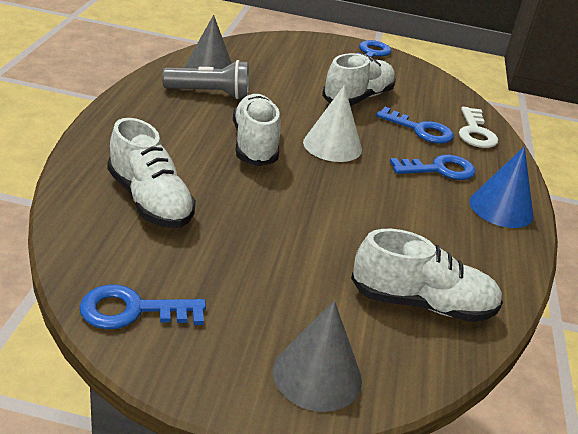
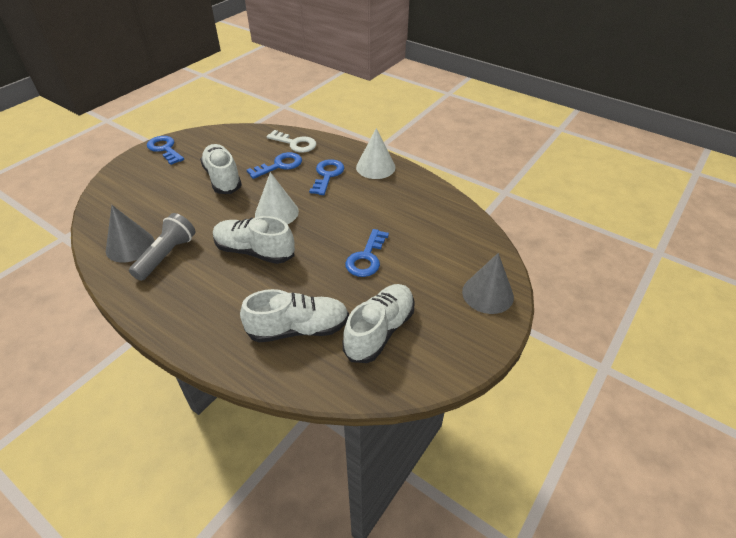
camera: 60 degrees left, 10 degrees up
(133, 310) = (413, 365): blue key -> blue key (366, 258)
(422, 303) = (445, 232): white shoe -> white shoe (379, 331)
(501, 208) = (375, 167): blue cone -> white cone

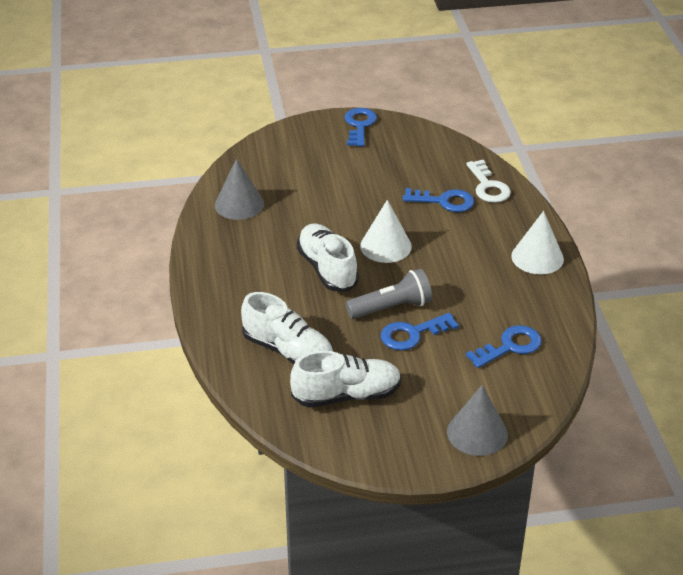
camera: 45 degrees right, 5 degrees down
(167, 255) = (257, 229): grey flashlight -> grey flashlight (391, 308)
(223, 178) = (377, 185): white shoe -> none
(327, 175) = (477, 237): blue key -> blue key (510, 346)

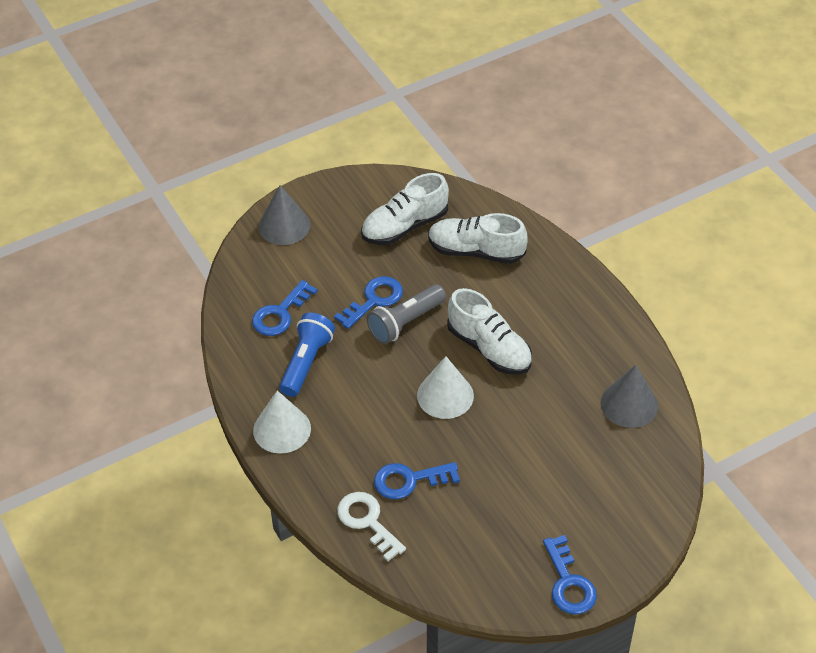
camera: 160 degrees right, 10 degrees up
(499, 300) = (306, 362): none -> blue flashlight

